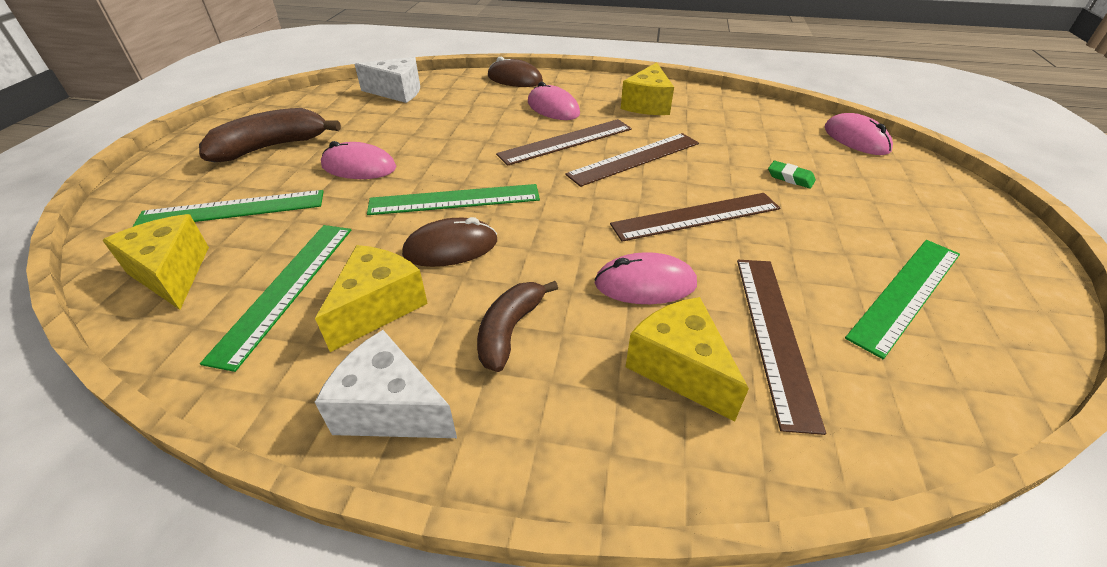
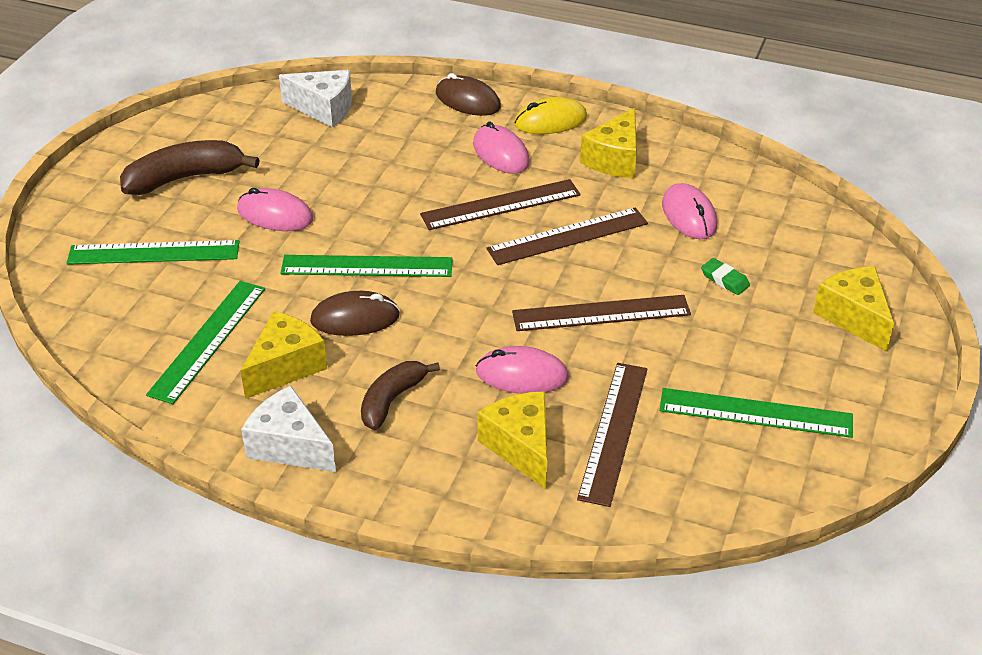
camera: 10 degrees right, 0 degrees up
(171, 274) = (110, 314): yellow cheese -> yellow cheese (853, 317)
(585, 86) = (550, 121): none -> yellow mouse
(856, 139) = (834, 237): pink mouse -> pink mouse (689, 215)
(906, 293) = (755, 413): green ruler -> green ruler turned 45 degrees clockwise

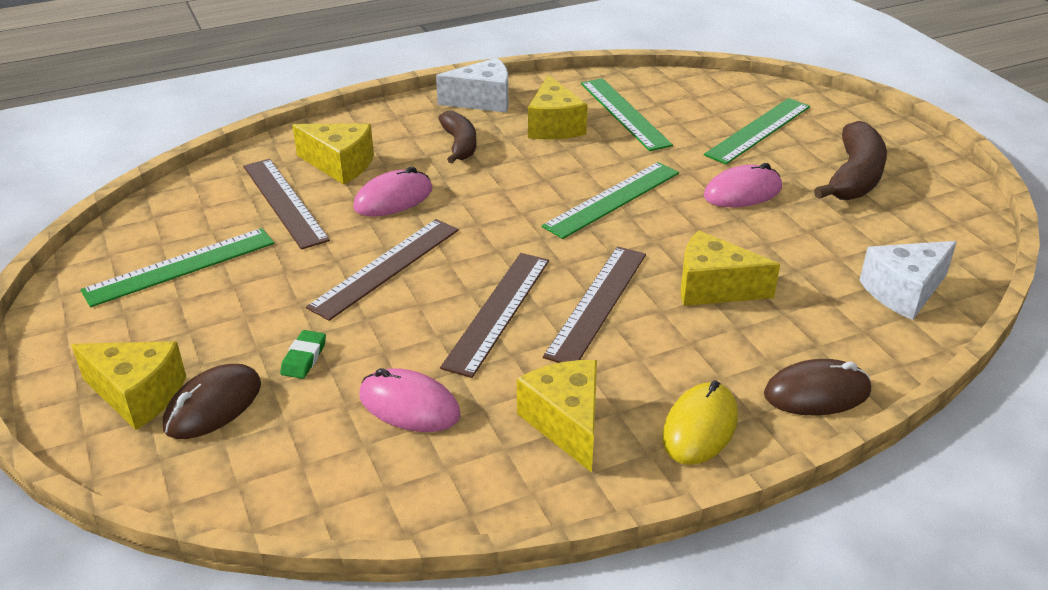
camera: 135 degrees right, 5 degrees down
(355, 318) = (560, 168): brown mouse -> brown mouse (213, 406)
(418, 172) = (713, 288): none -> yellow cheese
(501, 153) = (681, 353): pink mouse -> none
(724, 279) = (304, 358): green eraser -> green eraser turned 75 degrees counterclockwise

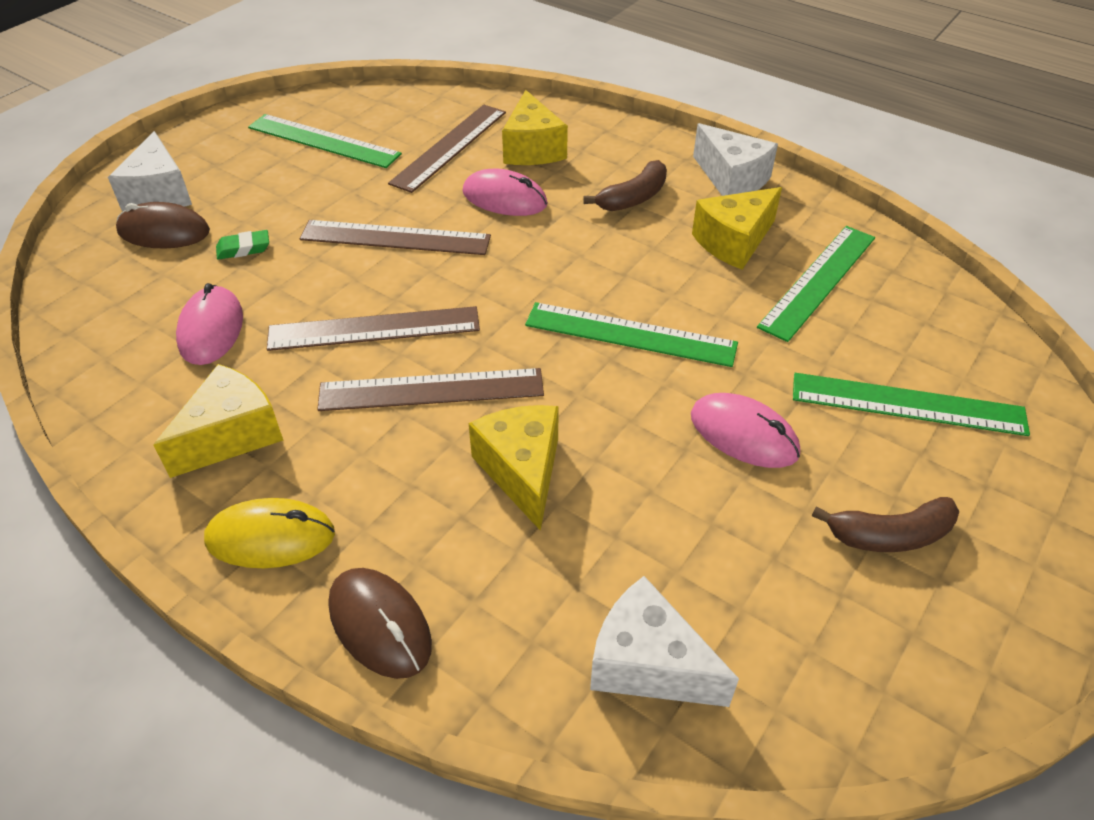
camera: 60 degrees right, 10 degrees up
(138, 395) = (160, 194): yellow cheese -> white cheese
(854, 177) = (889, 535): brown banana -> brown banana, size x0.66

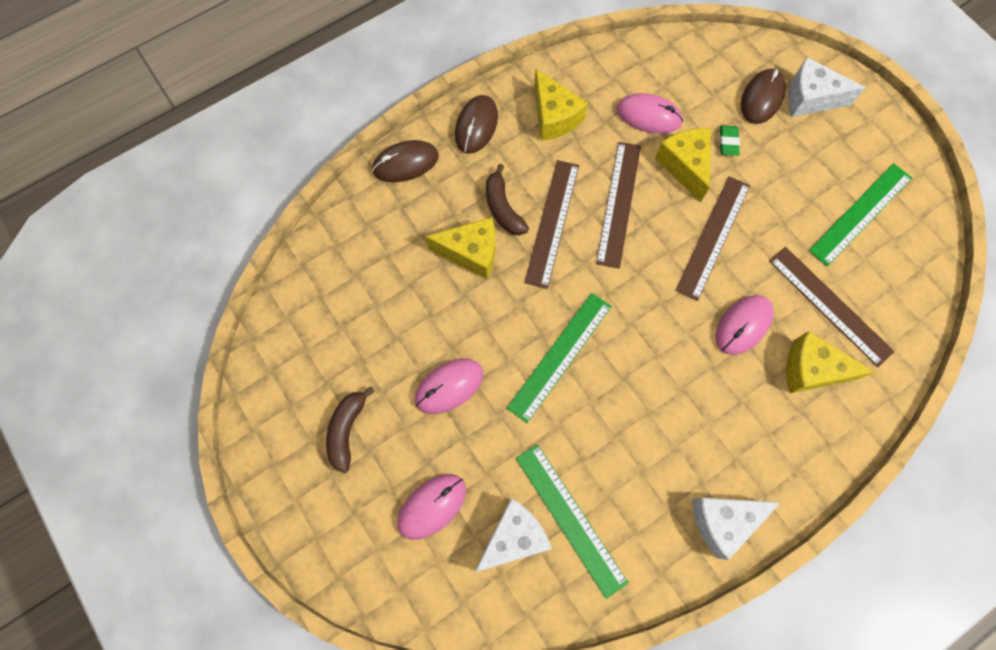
camera: 110 degrees right, 25 degrees up
(270, 537) = (476, 126): yellow mouse -> brown mouse
(633, 198) = (717, 424): brown banana -> brown banana (503, 208)
(648, 664) = (333, 270): white cheese -> white cheese (513, 537)
(734, 242) = (636, 478): yellow cheese -> yellow cheese (684, 166)
(907, 404) = (432, 506): green ruler -> pink mouse

